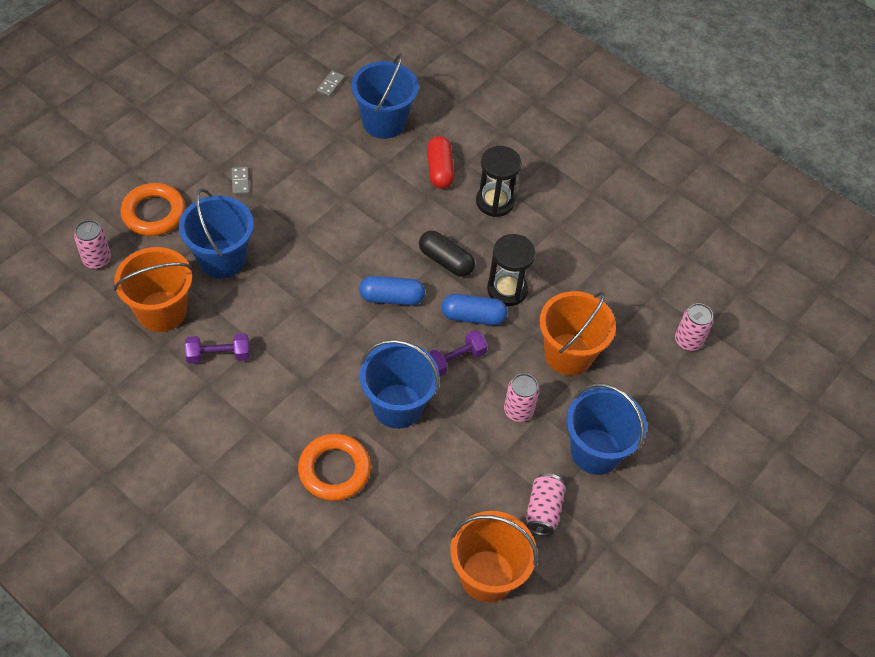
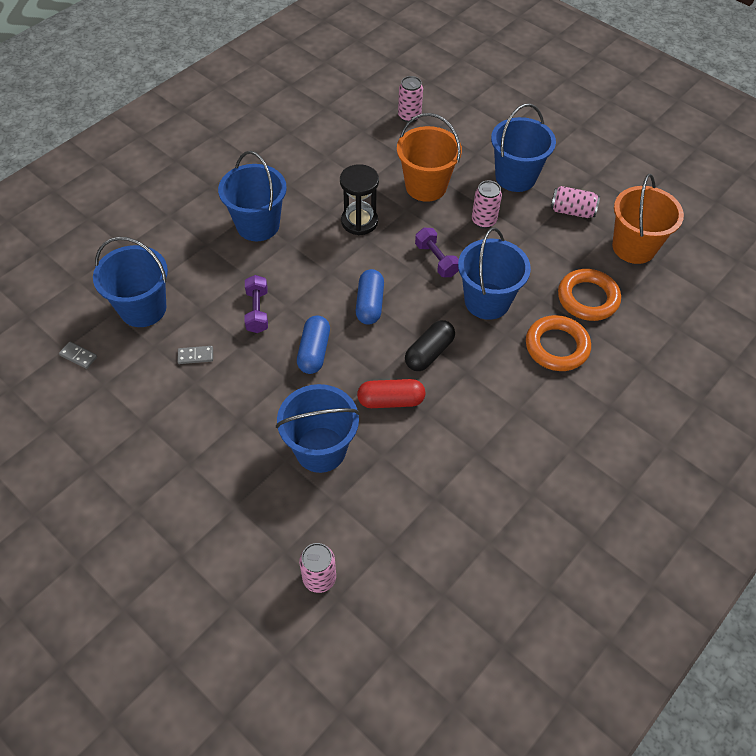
camera: 85 degrees left, 0 degrees up
(154, 213) = (253, 523): orange ring -> orange ring (587, 298)
(162, 311) = (390, 502): orange bucket -> none
(218, 355) = (442, 445): purple dumbbell -> purple dumbbell (257, 311)
(240, 182) = (213, 437): grey domino -> grey domino (195, 356)
(439, 170) = (214, 264): red capsule -> red capsule (391, 400)
(445, 261) = (327, 263): black capsule -> black capsule (429, 353)
(473, 316) = (389, 246): blue capsule -> blue capsule (314, 351)
(495, 202) = (258, 225): black hourglass -> blue bucket

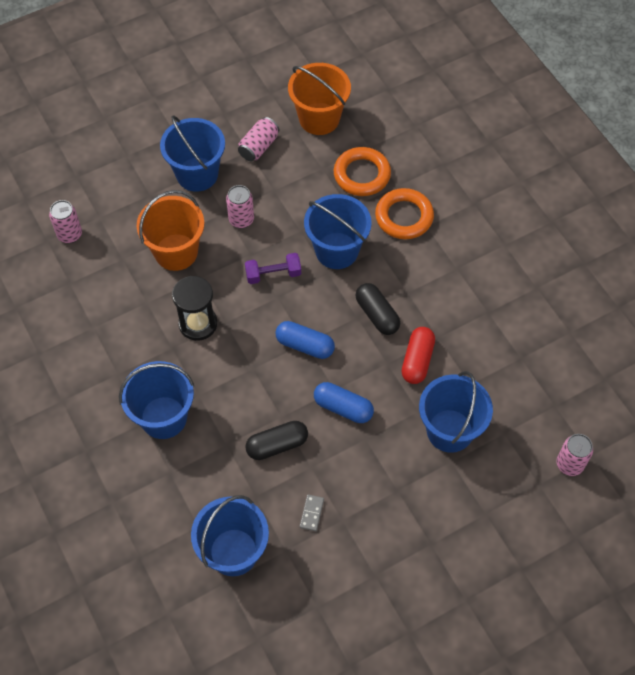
camera: 70 degrees left, 5 degrees up
(78, 356) = (273, 626): grey domino -> none
(257, 311) = (277, 445): purple dumbbell -> black capsule

